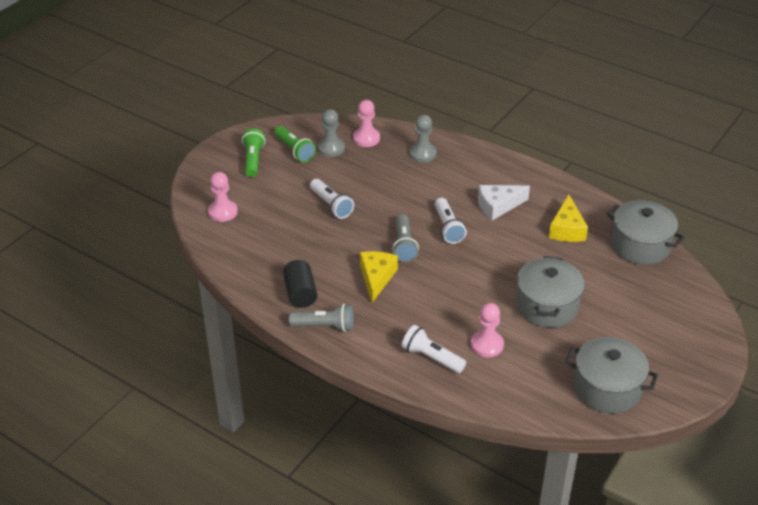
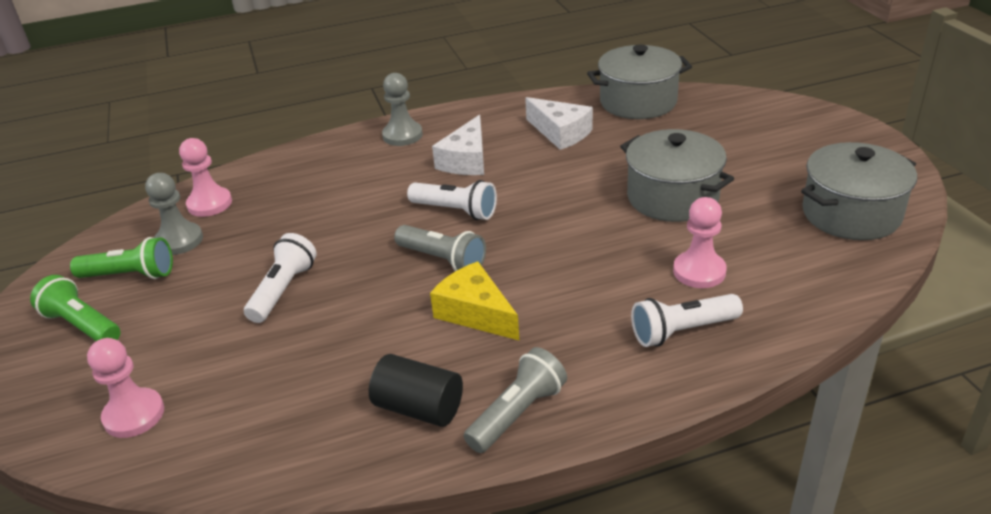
camera: 50 degrees left, 5 degrees down
(331, 205) = (283, 290): white flashlight -> white flashlight turned 75 degrees counterclockwise
(422, 154) = (303, 174): grey pawn -> grey pawn (402, 135)
(567, 229) = (560, 133): yellow cheese -> white cheese

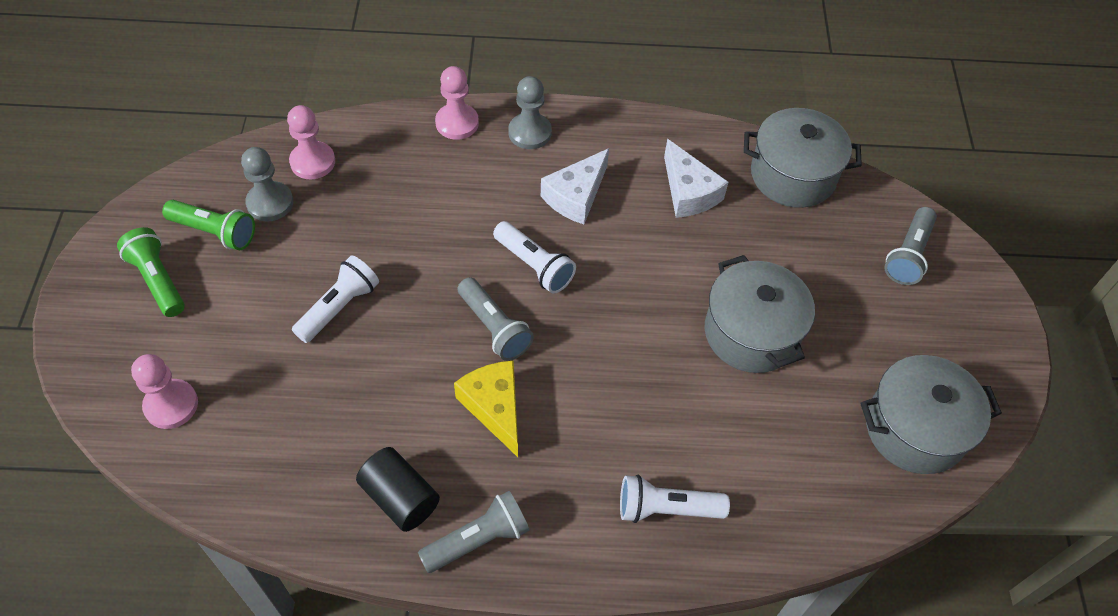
camera: 15 degrees right, 20 degrees up
(699, 271) = (722, 442): pink pawn -> pink pawn (457, 123)
(762, 119) = (908, 255): none -> grey flashlight

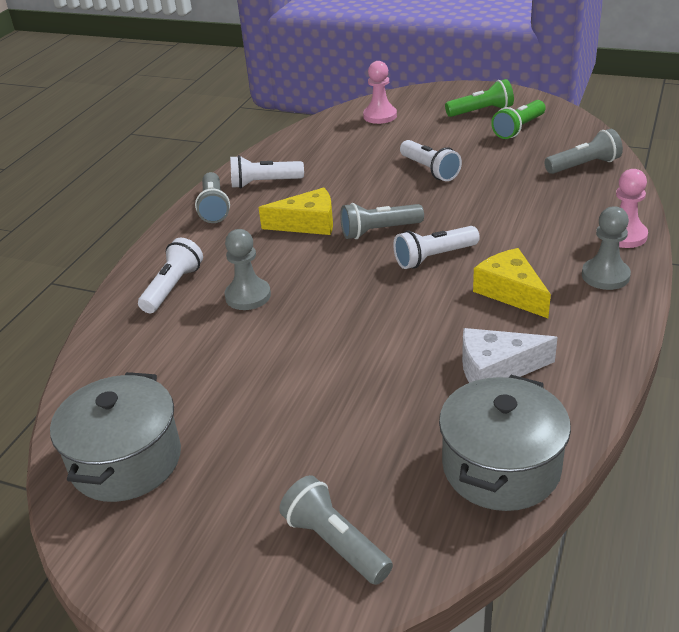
camera: 115 degrees right, 20 degrees down
(270, 203) = (542, 148): grey pawn -> grey pawn (248, 296)
(312, 162) = (584, 165): pink pawn -> grey flashlight
(400, 498) = (264, 183): black cylinder -> white flashlight
(576, 196) = (510, 292): white cheese -> yellow cheese
(751, 333) = (298, 372): grey pot -> none

